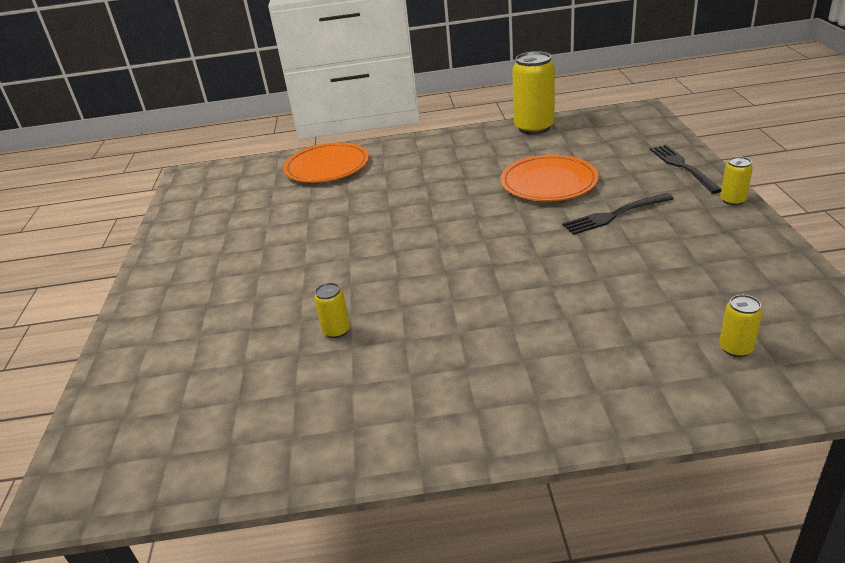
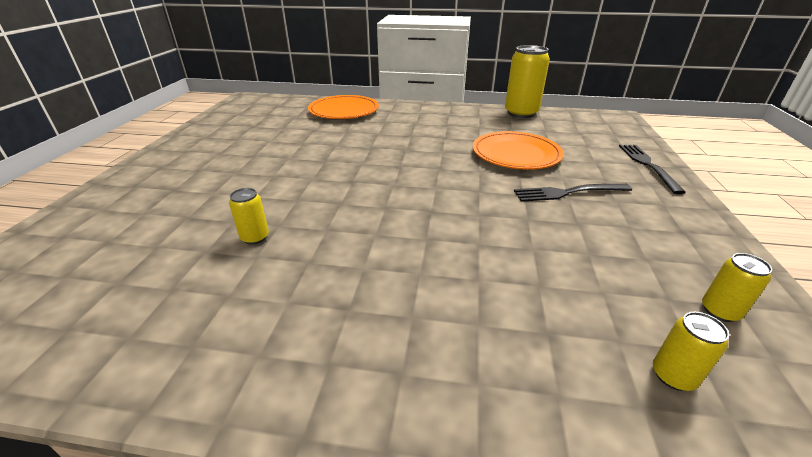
camera: 10 degrees right, 0 degrees up
(732, 200) = (695, 204): yellow can -> yellow can (720, 311)

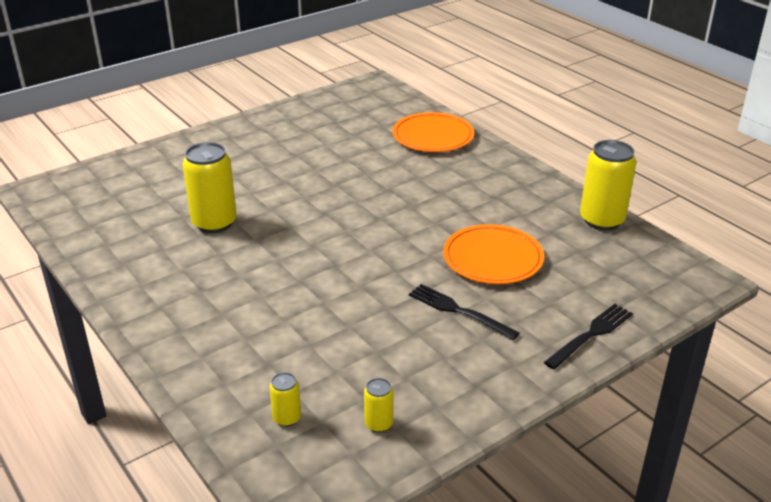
camera: 45 degrees right, 0 degrees up
(255, 237) = (214, 223): yellow can -> yellow can, size x2.08

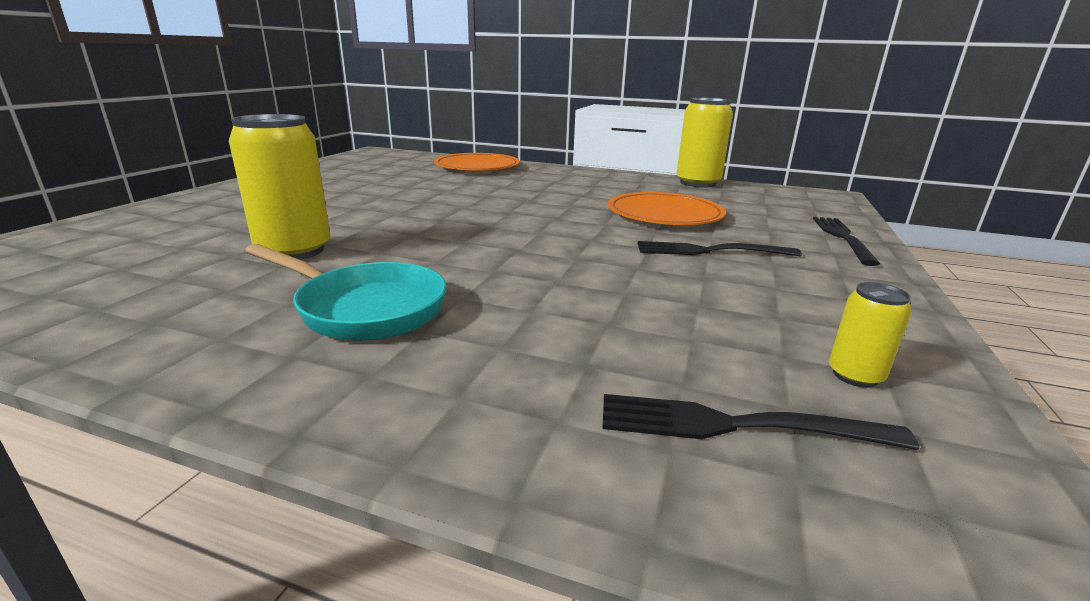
camera: 35 degrees left, 10 degrees down
(210, 287) = (365, 308): none -> turquoise pan
(287, 418) = (737, 426): yellow can -> black fork

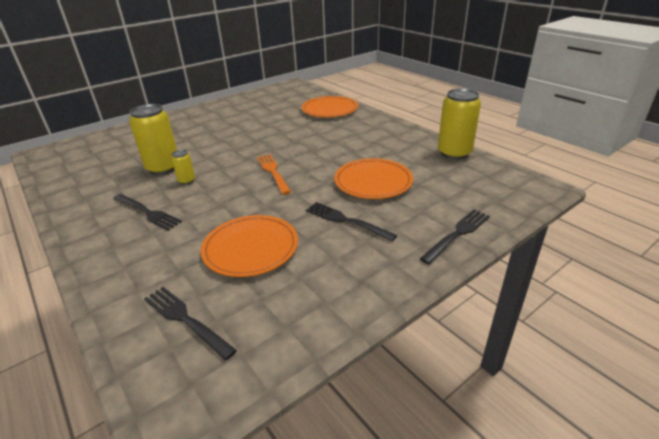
camera: 35 degrees right, 10 degrees up
(365, 308) = (147, 212): turquoise pan -> black fork
(512, 226) = (273, 172): none -> orange fork
(647, 305) = (251, 248): none -> orange plate
(855, 375) = (270, 321): yellow can -> yellow can (187, 181)

